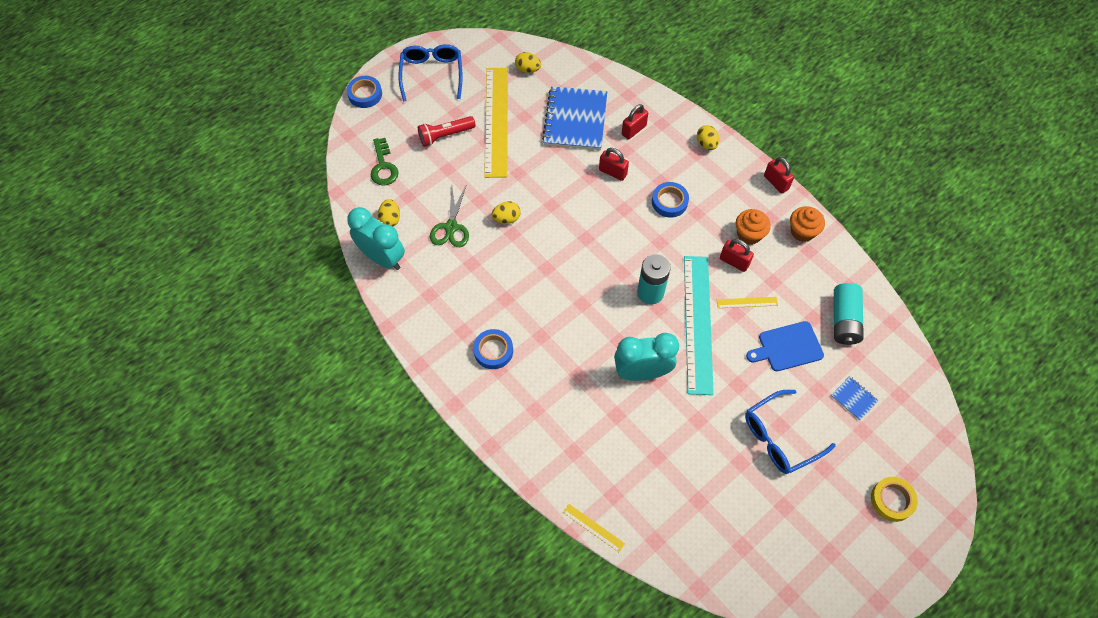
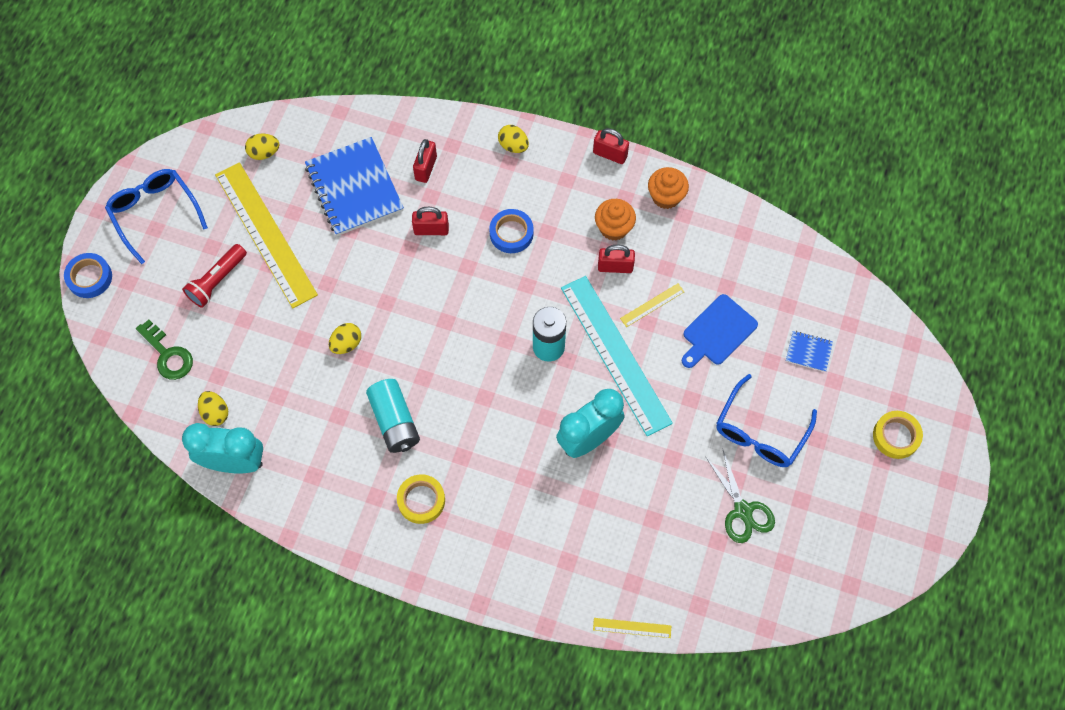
camera: 30 degrees left, 5 degrees up
(451, 227) = (290, 386): green scissors -> green scissors (743, 511)
(493, 351) = (421, 500): blue tape -> yellow tape
(844, 320) = (757, 273): turquoise battery -> turquoise battery (394, 421)

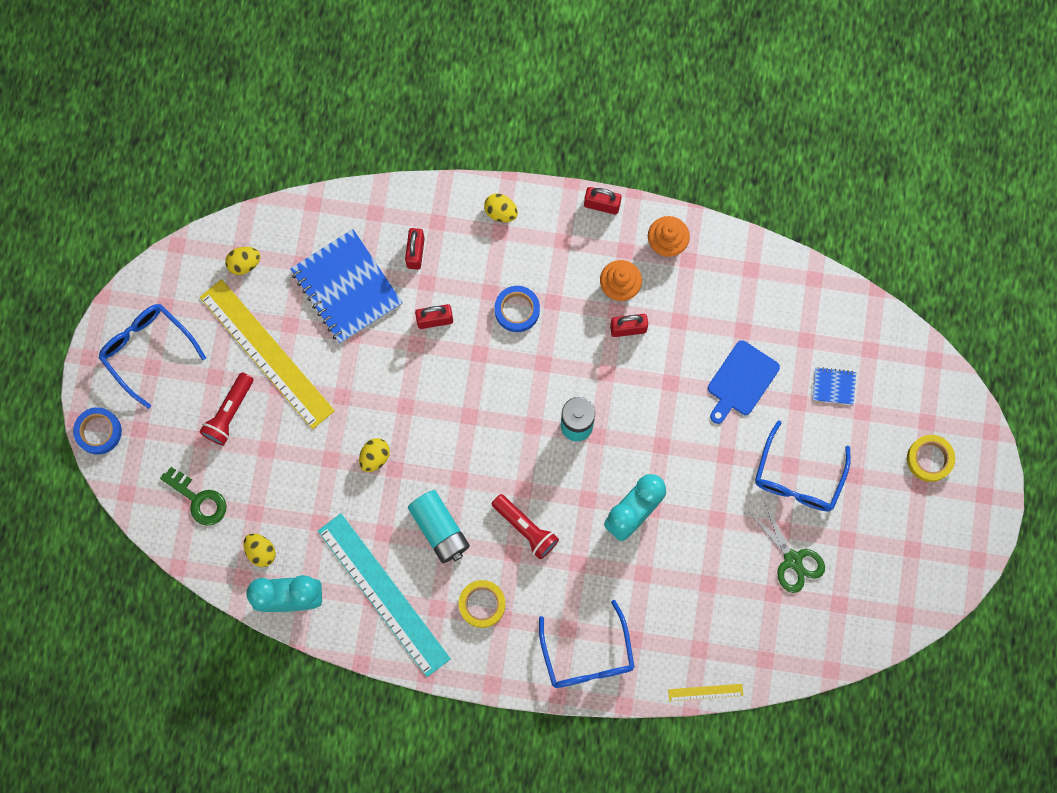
camera: 10 degrees left, 10 degrees up
(479, 435) = (525, 528): none -> red flashlight
(517, 569) = (587, 655): none -> blue glasses
(615, 354) = (644, 422): turquoise ruler -> turquoise ruler (384, 594)
(652, 305) = (671, 363): yellow ruler -> none

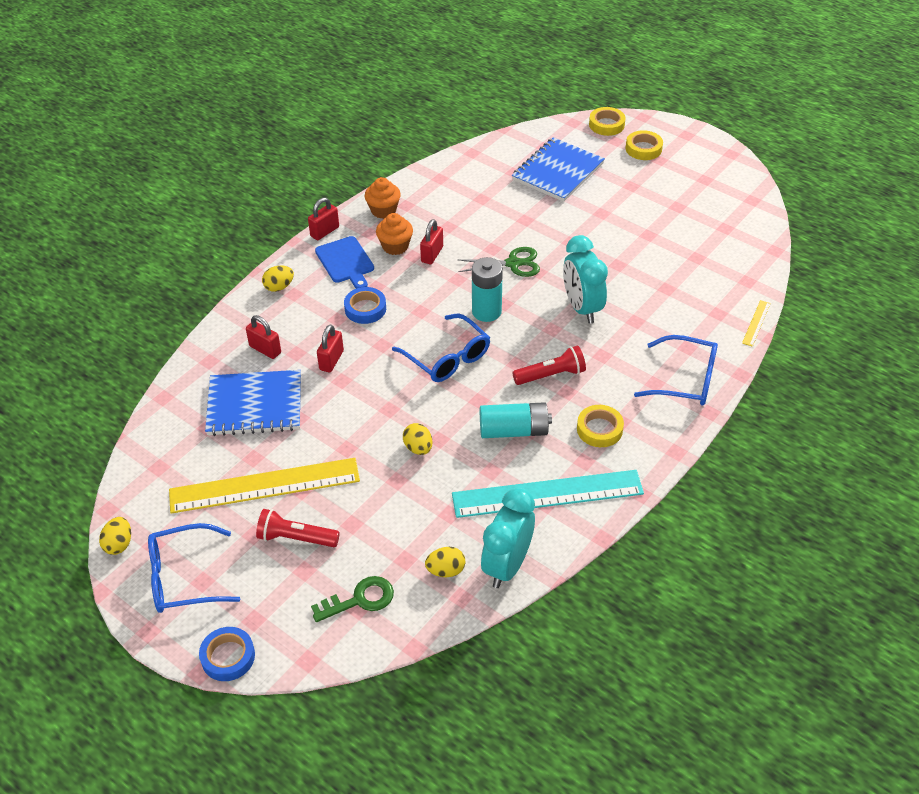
camera: 60 degrees left, 30 degrees down
(229, 413) = (296, 538): red flashlight -> red flashlight turned 135 degrees clockwise
(244, 264) = (170, 467): yellow egg -> yellow egg (119, 544)
(741, 381) = (519, 213): blue cutting board -> blue cutting board (345, 262)
(793, 560) = (676, 238): green scissors -> green scissors (513, 263)
(798, 477) = (613, 212): blue glasses -> blue glasses (447, 357)
(833, 386) = (558, 172): blue notebook -> blue notebook, size x2.26
(951, 398) = (606, 125): none -> yellow tape

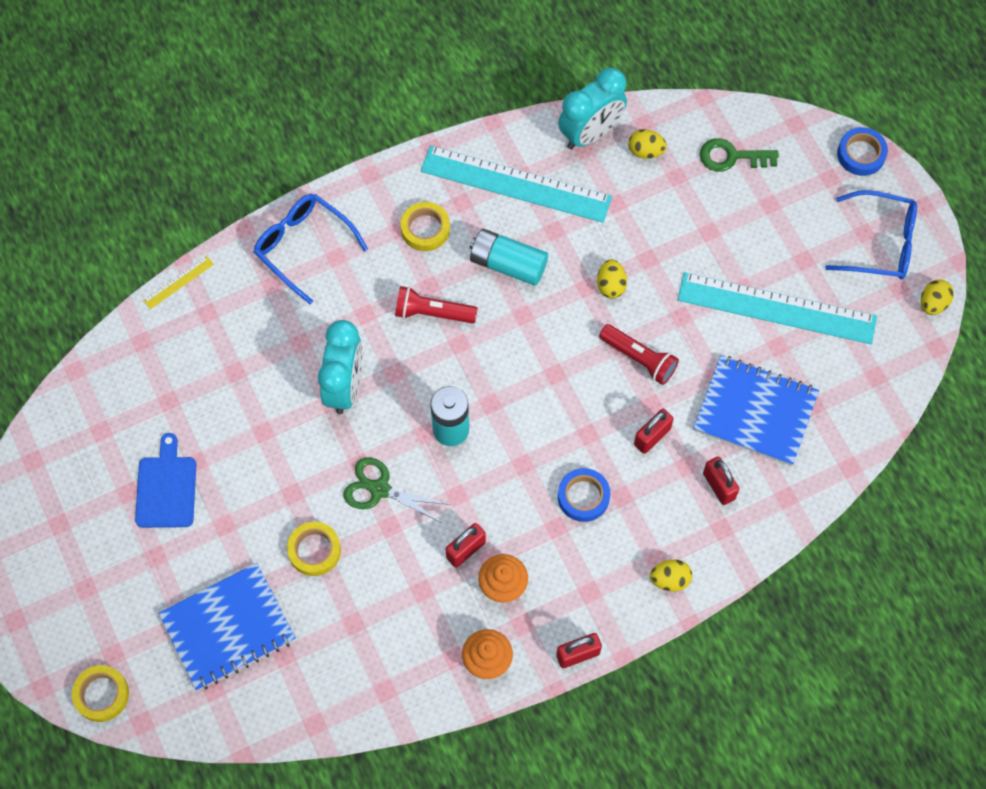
camera: 155 degrees left, 20 degrees up
(264, 485) = (776, 308): yellow ruler -> turquoise ruler
(296, 538) = (766, 239): red flashlight -> red flashlight (639, 359)
(345, 262) = (574, 586): blue cutting board -> blue cutting board (166, 488)
(447, 357) = (526, 384): blue glasses -> none
(643, 149) = (90, 619): yellow tape -> yellow tape (314, 550)

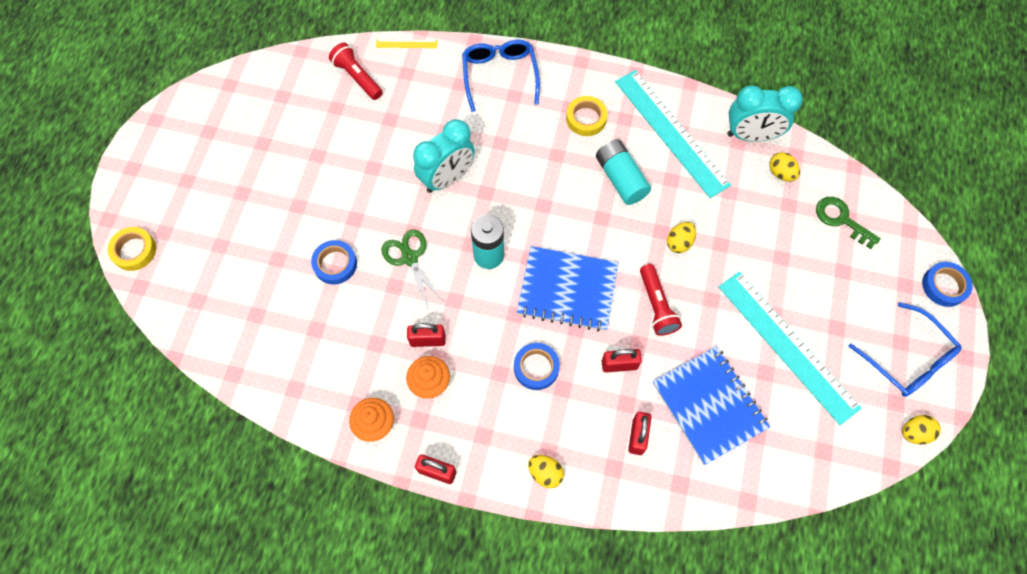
camera: 40 degrees right, 0 degrees up
(166, 488) = (286, 158): blue cutting board -> none
(228, 628) = (241, 270): blue notebook -> blue notebook (567, 290)
(314, 550) = (335, 264): yellow tape -> blue tape
(432, 312) = (543, 173): red flashlight -> red flashlight (357, 77)

